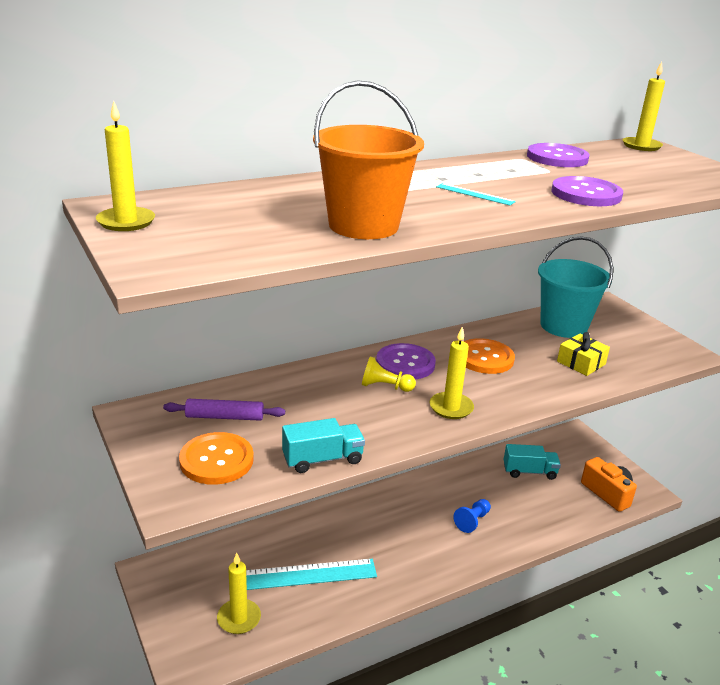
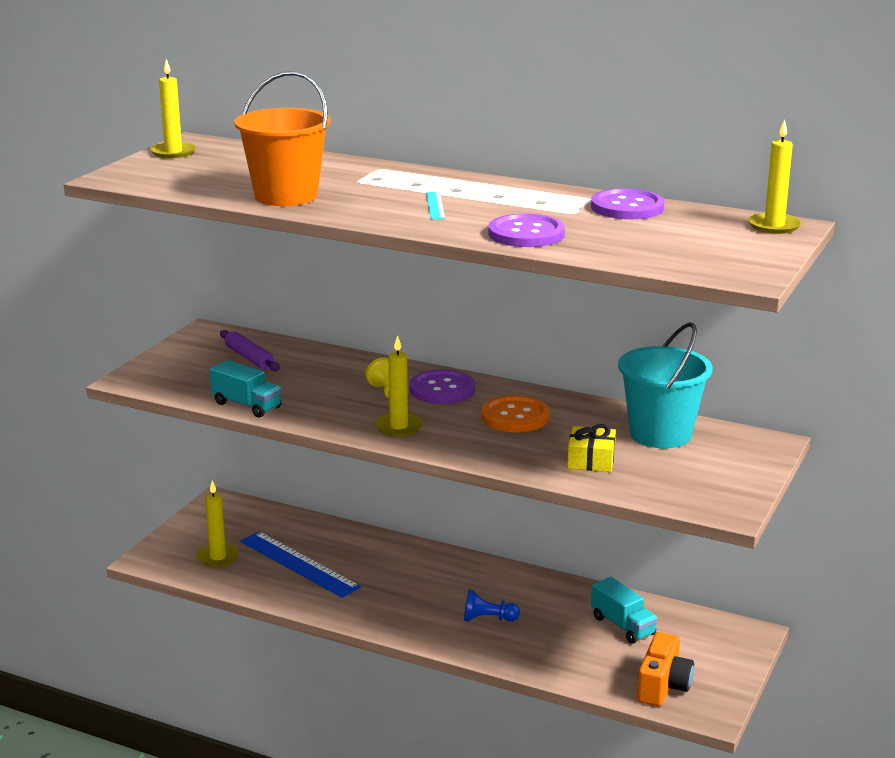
camera: 55 degrees right, 5 degrees down
(216, 460) = (193, 375): orange button -> none
(303, 575) = (299, 564): turquoise ruler -> blue ruler

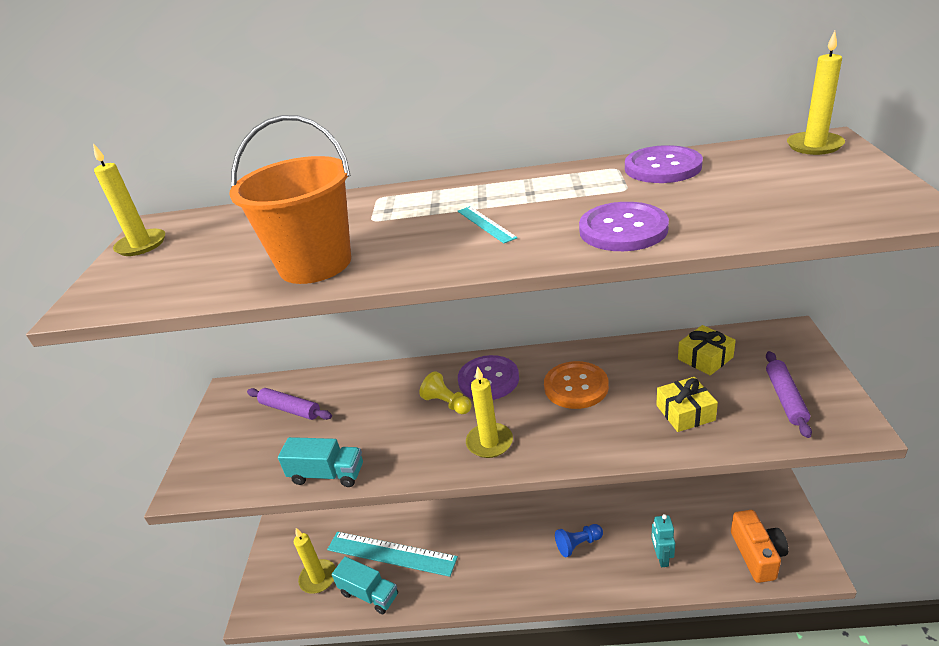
camera: 20 degrees left, 10 degrees up
(299, 564) = (391, 553): blue ruler -> turquoise ruler
(562, 655) = (661, 557): none -> turquoise robot
(623, 626) = (677, 503): turquoise truck -> turquoise truck (369, 594)
(660, 434) = (705, 358): turquoise bucket -> yellow gift
(695, 478) = (785, 398): none -> purple rolling pin

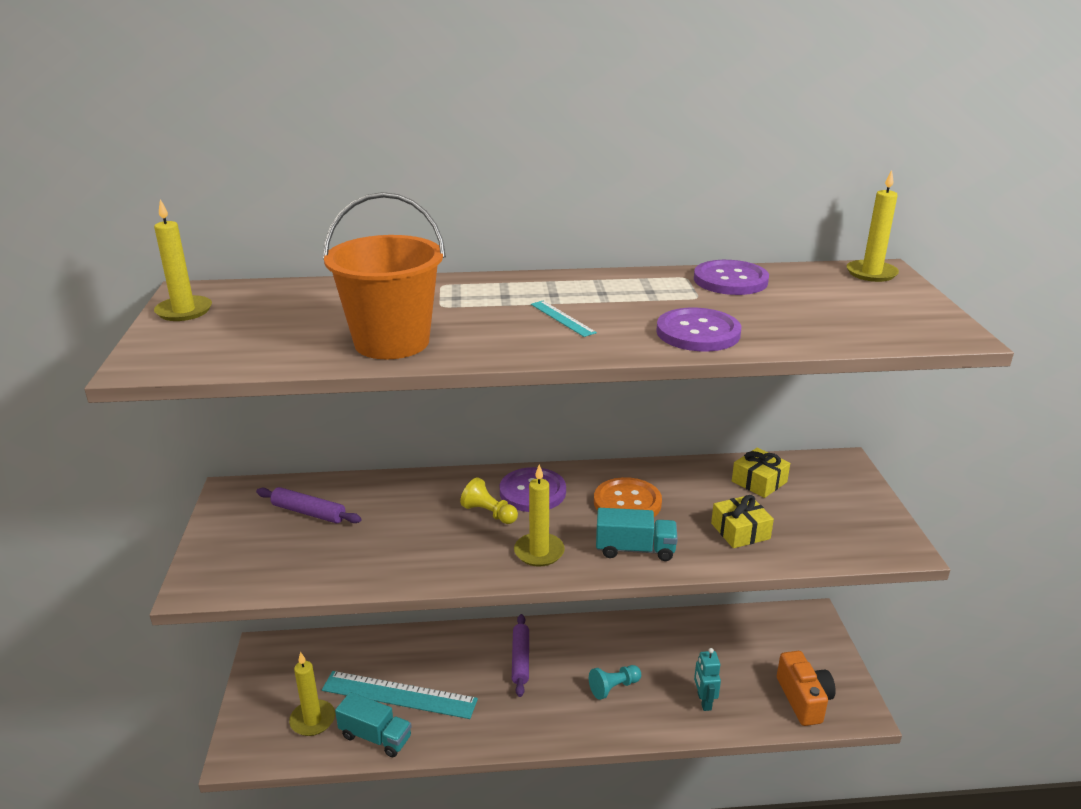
camera: 10 degrees left, 5 degrees down
(327, 474) = (362, 577): turquoise truck -> turquoise truck (635, 549)
(578, 544) = (614, 687): blue pawn -> turquoise pawn
(785, 398) = (838, 521): purple rolling pin -> purple rolling pin (520, 659)

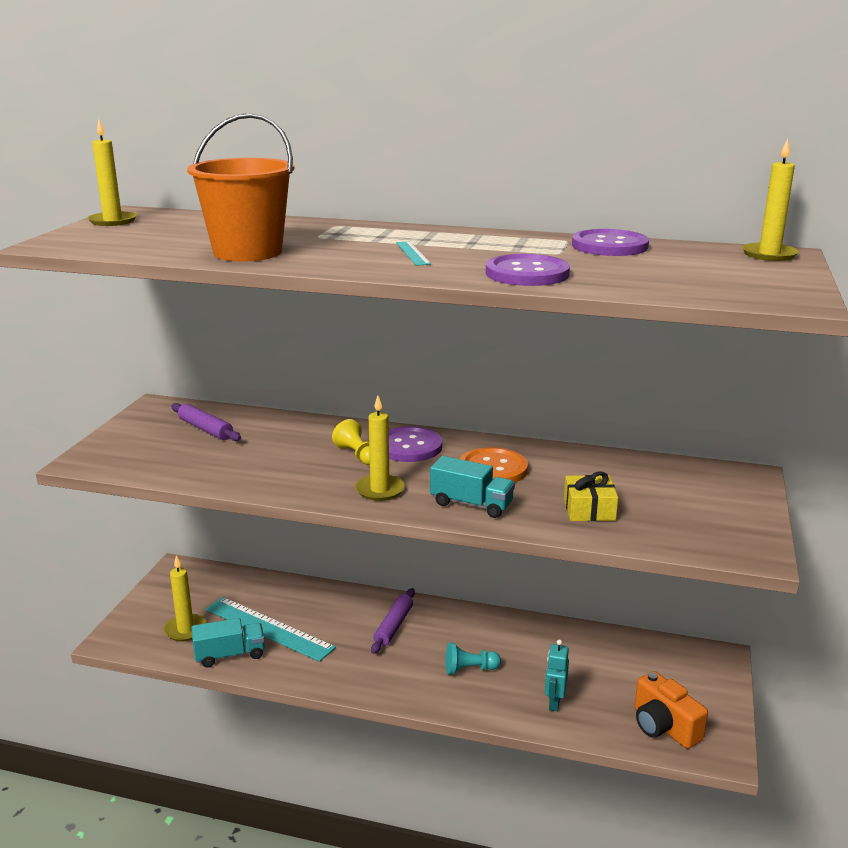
camera: 20 degrees right, 5 degrees down
(375, 737) = (230, 655): turquoise truck -> turquoise truck turned 60 degrees counterclockwise
(759, 481) = (642, 475): yellow gift -> none
(803, 699) = (663, 726): orange camera -> orange camera turned 135 degrees clockwise

